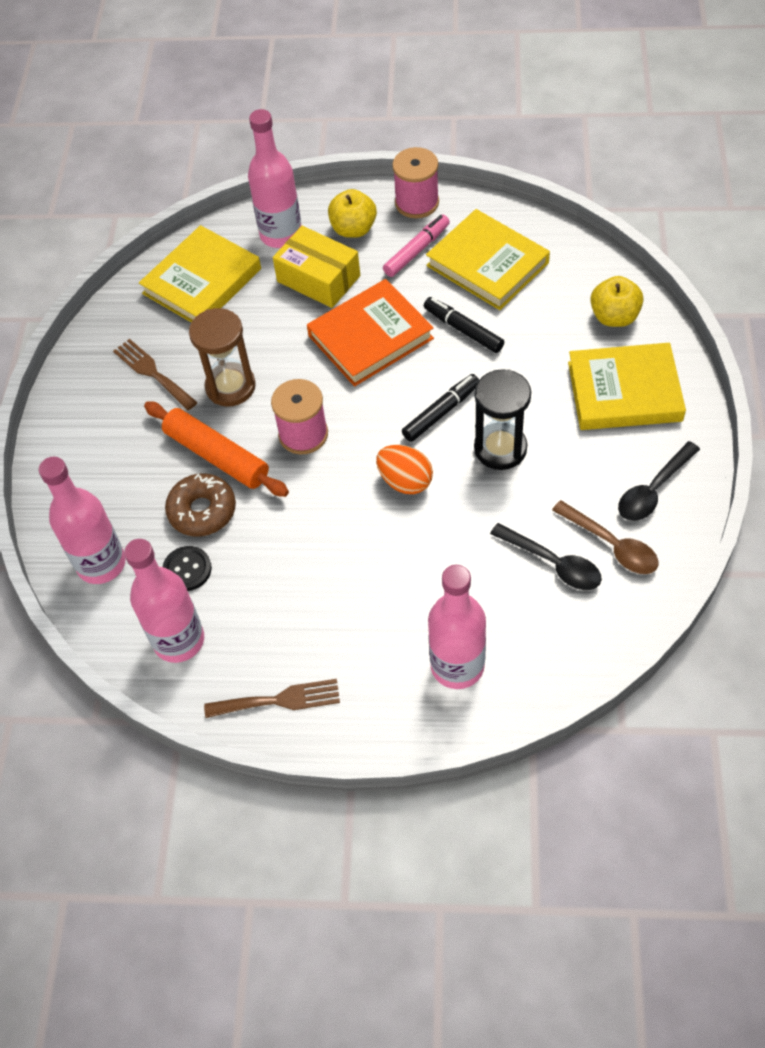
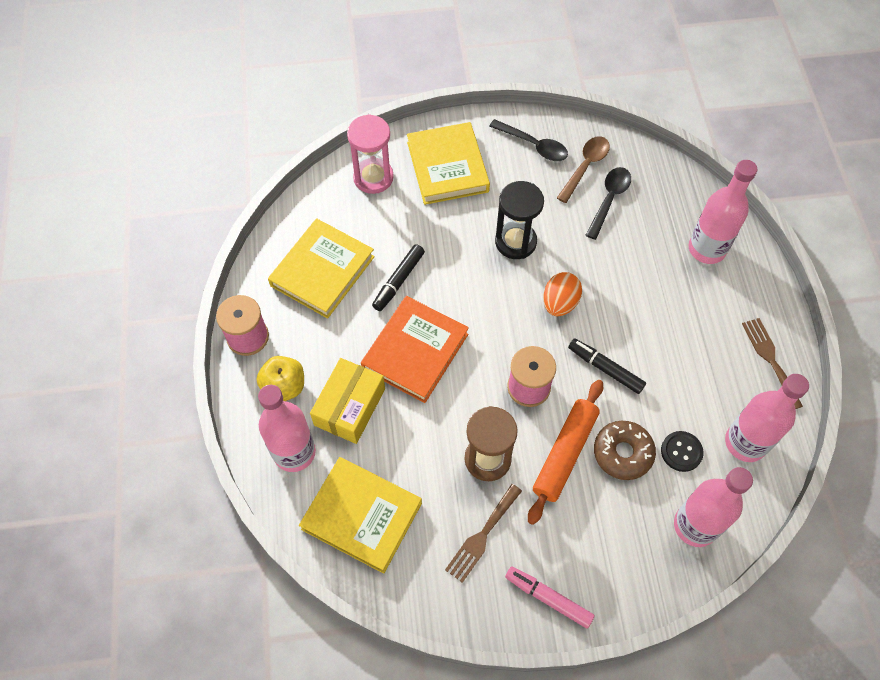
camera: 105 degrees left, 5 degrees up
(370, 337) = (415, 351): orange book -> orange book turned 75 degrees clockwise
(416, 250) = (309, 329): pink marker -> pink marker (548, 598)
(441, 412) = (488, 286): black marker -> black marker (605, 369)
(614, 317) = (373, 177): yellow apple -> pink hourglass

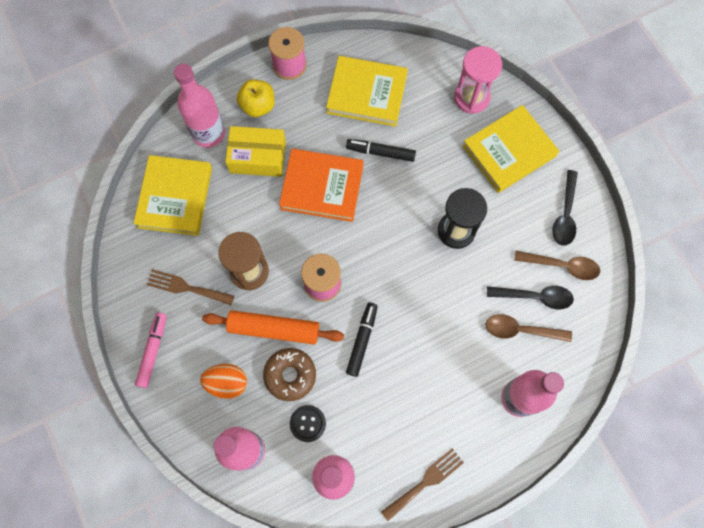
camera: 70 degrees right, 10 degrees up
(559, 303) = (410, 285): orange egg -> orange egg (227, 383)
(639, 223) = (521, 330): none -> brown spoon

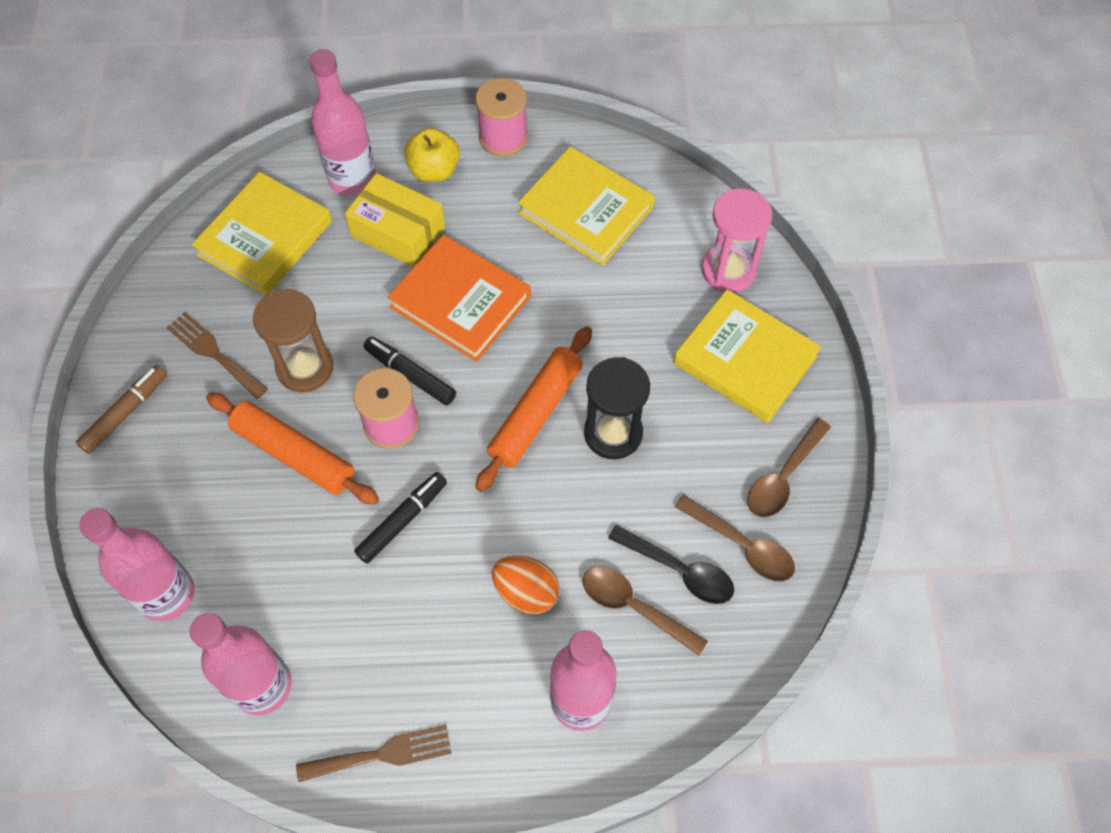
camera: 25 degrees right, 10 degrees down
(153, 351) = (125, 413): pink marker -> brown marker
(227, 383) = (193, 495): orange egg -> orange egg (526, 592)
(290, 375) = (281, 523): brown donut -> none
(307, 423) = (267, 597): black button -> none
(380, 152) = (563, 290): black marker -> black marker (410, 375)
(405, 238) = (536, 413): none -> orange rolling pin
(509, 151) = (745, 360): yellow book -> yellow book turned 45 degrees clockwise
(565, 214) = (783, 477): black spoon -> brown spoon

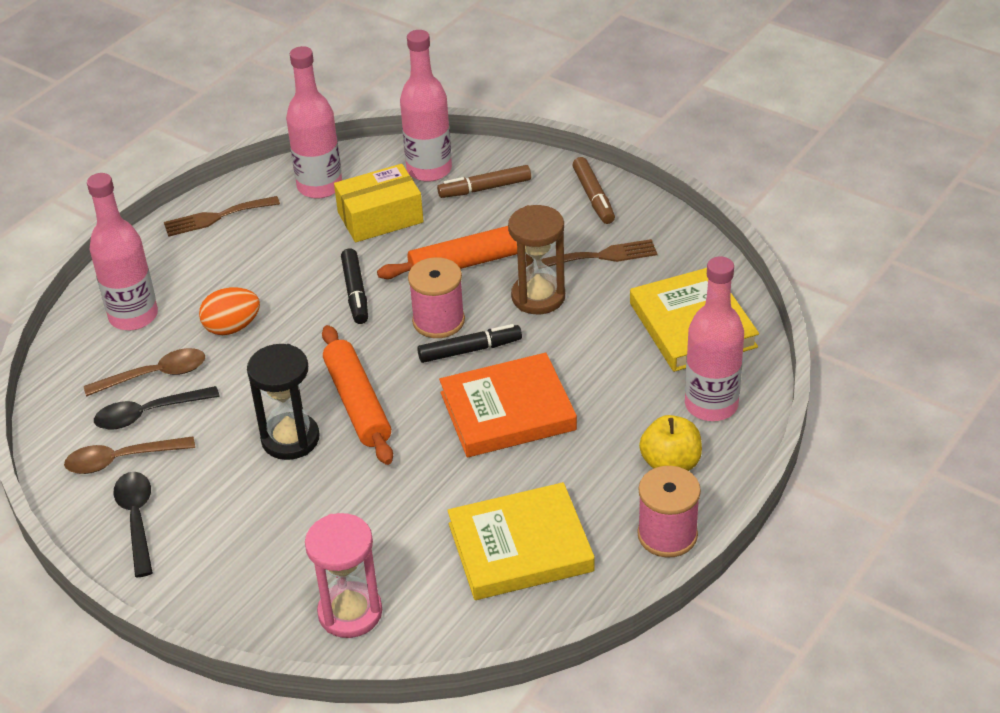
camera: 130 degrees right, 20 degrees down
(168, 518) = (485, 188): none -> brown marker
(382, 754) = (216, 217): brown fork -> brown fork turned 45 degrees clockwise
(398, 232) = (621, 407): yellow box -> yellow box (380, 217)
(745, 360) = (255, 564): yellow book -> none
(783, 477) = (137, 520): brown spoon -> black spoon

